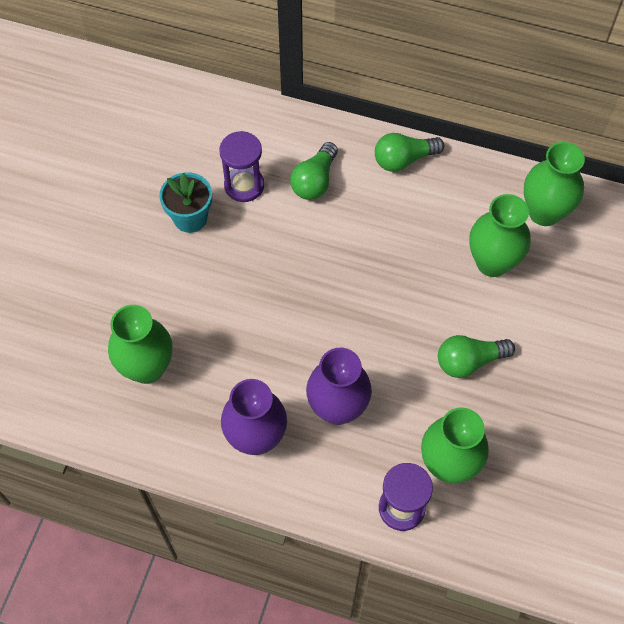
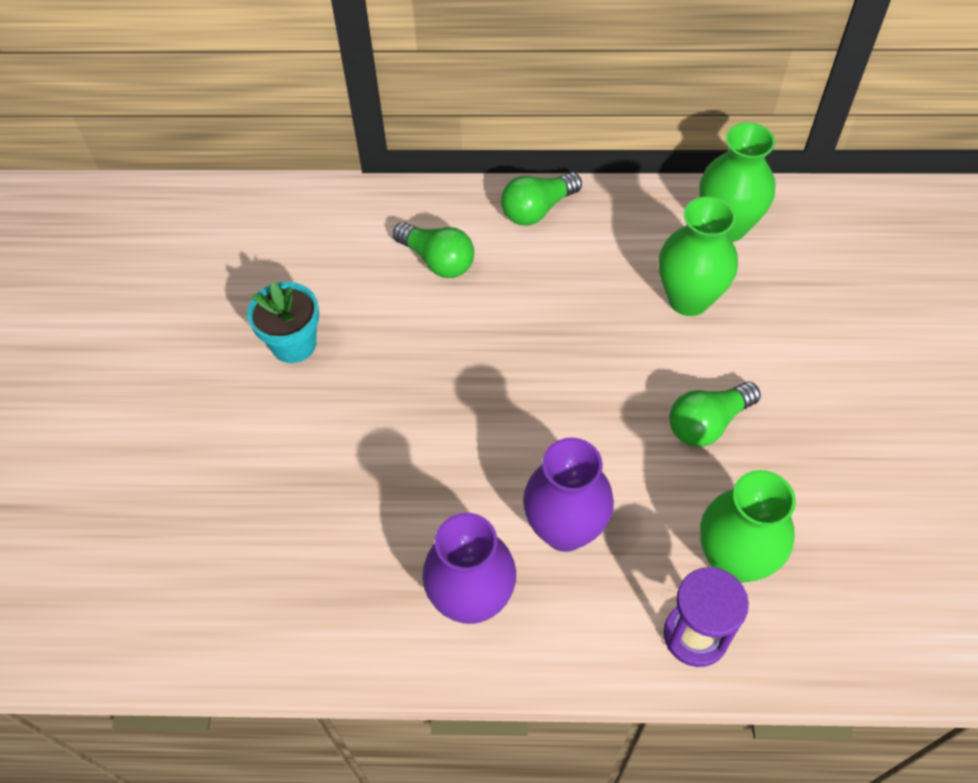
camera: 15 degrees left, 5 degrees down
(147, 368) = (294, 549): green vase -> none
(244, 185) = (351, 288): purple hourglass -> none
(314, 181) = (437, 260): green light bulb -> green light bulb turned 60 degrees counterclockwise

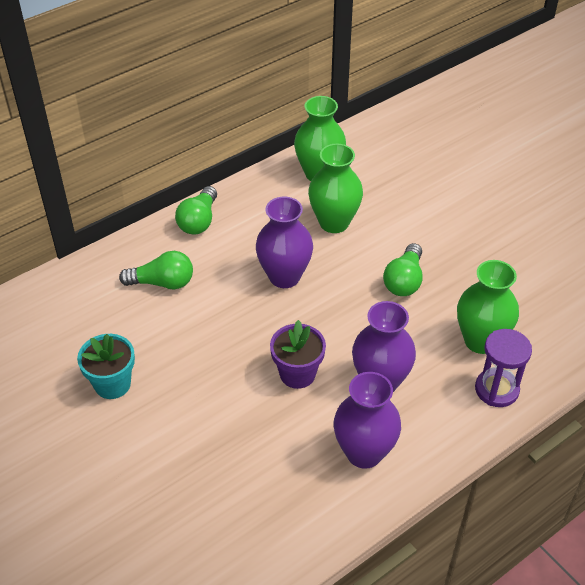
camera: 40 degrees left, 10 degrees down
(483, 457) = (297, 374): none -> purple flower pot
(572, 332) = (284, 276): none -> purple vase

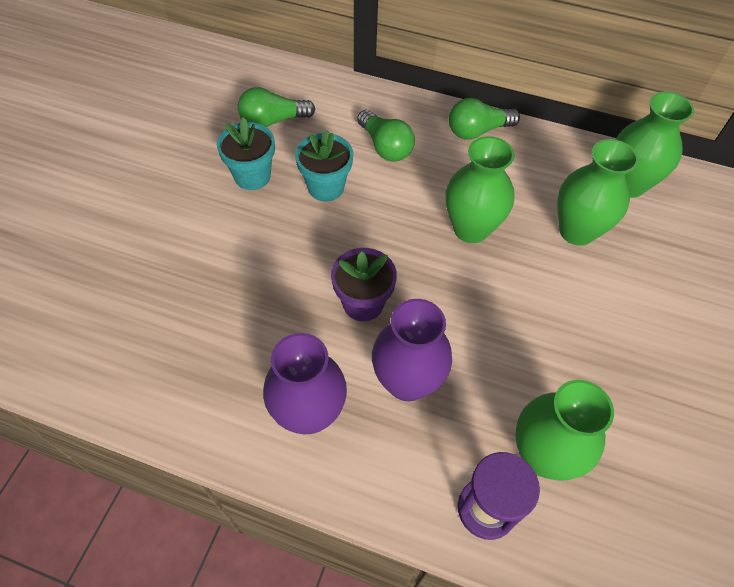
camera: 55 degrees right, 10 degrees up
(169, 341) = (326, 187): none -> turquoise flower pot
(284, 276) = (471, 229): purple vase -> green vase
(404, 281) = (559, 334): green light bulb -> green light bulb (273, 121)

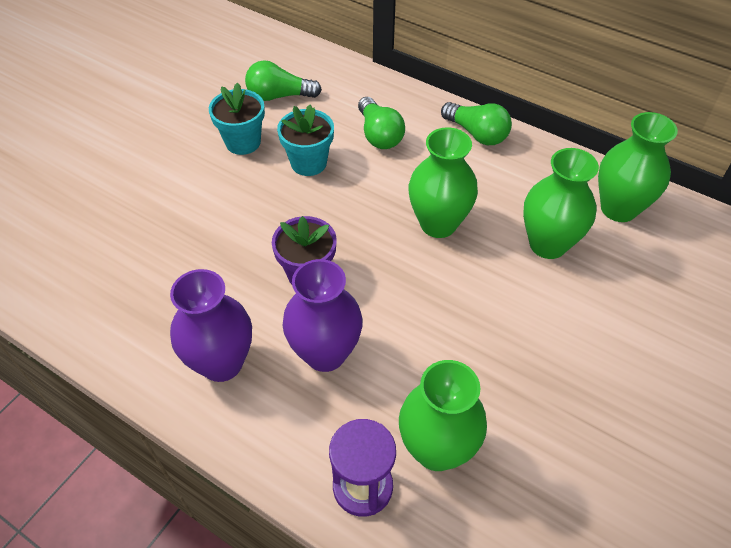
camera: 15 degrees right, 5 degrees down
(477, 131) = (477, 134): green light bulb -> green light bulb turned 135 degrees counterclockwise

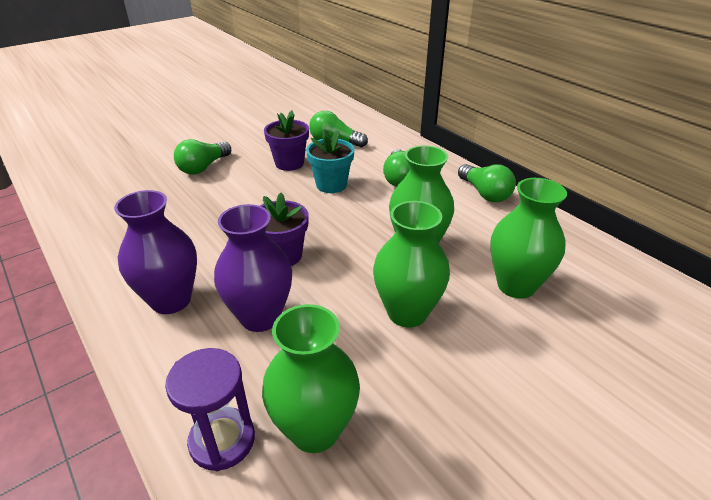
camera: 20 degrees right, 15 degrees down
(141, 174) = (203, 167): none -> green light bulb
(243, 142) = (289, 163): turquoise flower pot -> purple flower pot
(618, 208) = (602, 274): green vase -> green vase (407, 313)

